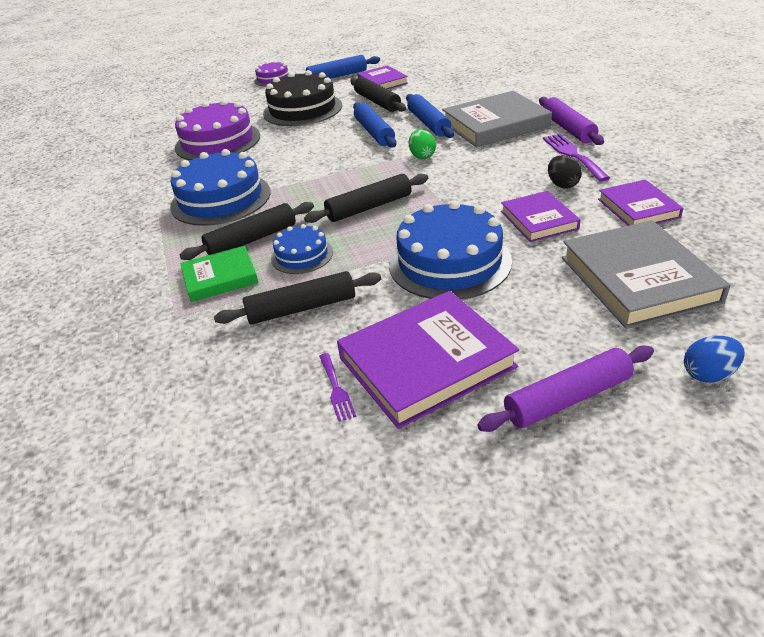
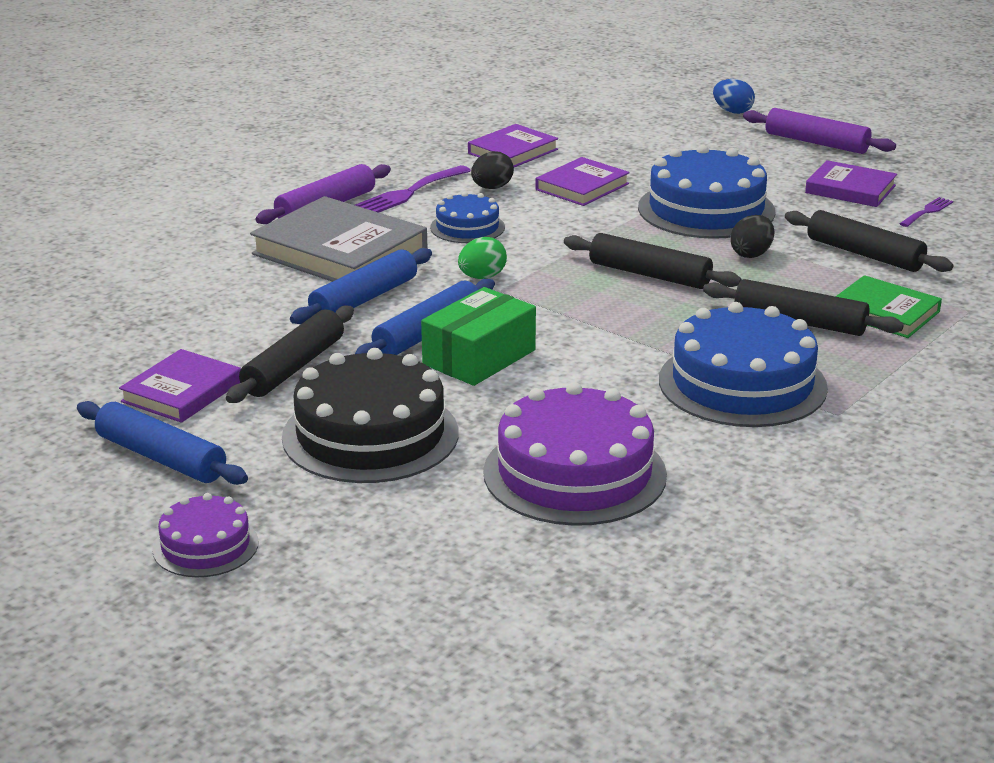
camera: 125 degrees left, 10 degrees down
(302, 255) = (788, 282): blue cake -> blue cake (467, 227)
(335, 140) = (479, 357): none -> green box
(356, 255) = (751, 254): none -> black egg
(426, 362) = (850, 189): purple book -> purple book, size x0.59
(638, 279) = (640, 139): grey book -> none

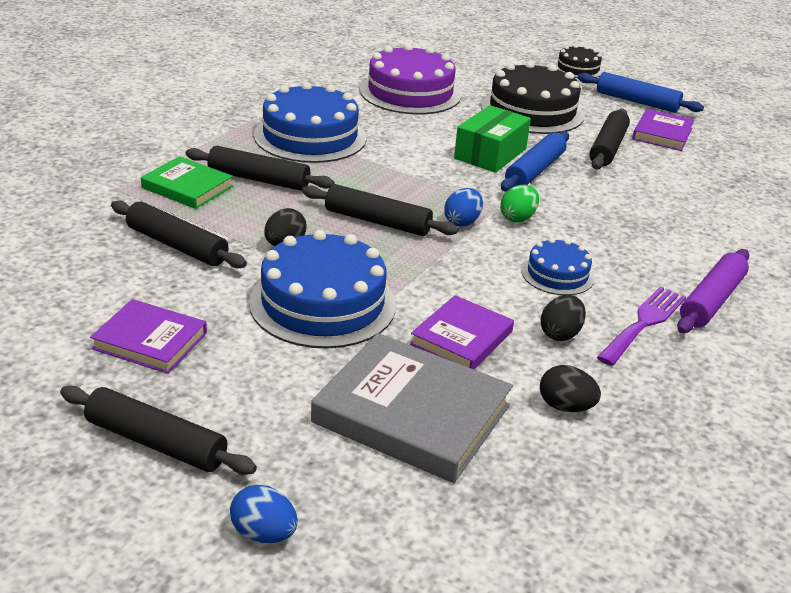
camera: 170 degrees right, 5 degrees up
(205, 546) = (578, 68): purple cake -> black cake
(340, 251) = (653, 243): grey book -> grey book (412, 414)
(364, 299) = (598, 197): blue rolling pin -> none
(513, 151) = (565, 407): purple book -> black egg
(550, 274) = (462, 222): none -> blue egg
(816, 143) = (156, 443): purple rolling pin -> black rolling pin
(927, 211) = (79, 305): purple fork -> none

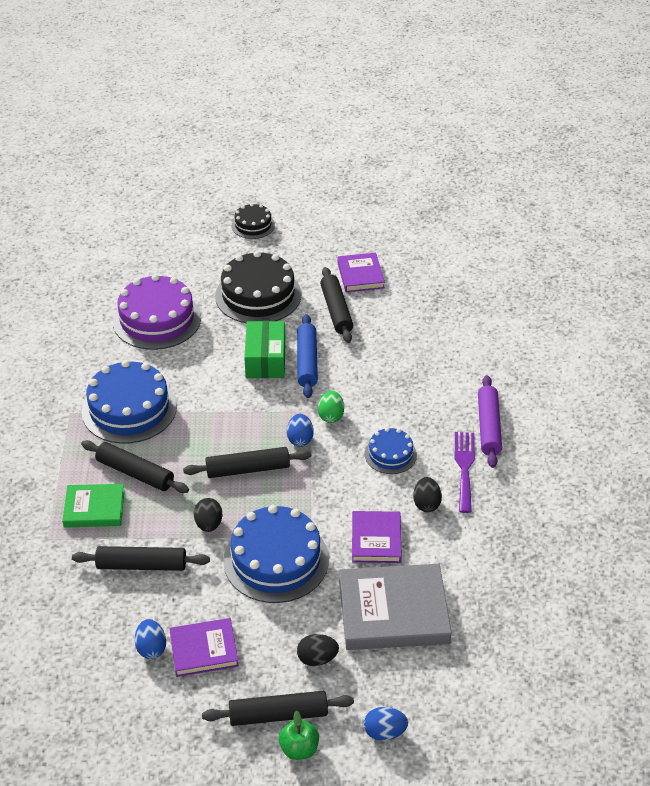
camera: 30 degrees left, 10 degrees up
(99, 313) = (151, 648): none -> blue egg
(138, 491) = (299, 749): none -> green apple
(259, 179) = (135, 473): black rolling pin -> black rolling pin turned 45 degrees clockwise
(565, 407) = (466, 557): black egg -> black egg (317, 659)
(637, 102) = (320, 246): blue rolling pin -> none

